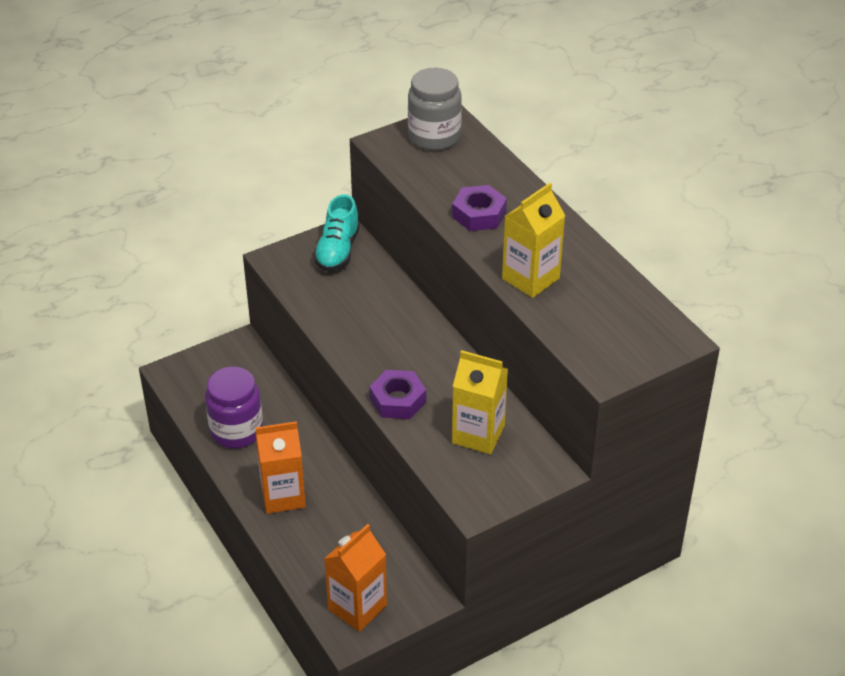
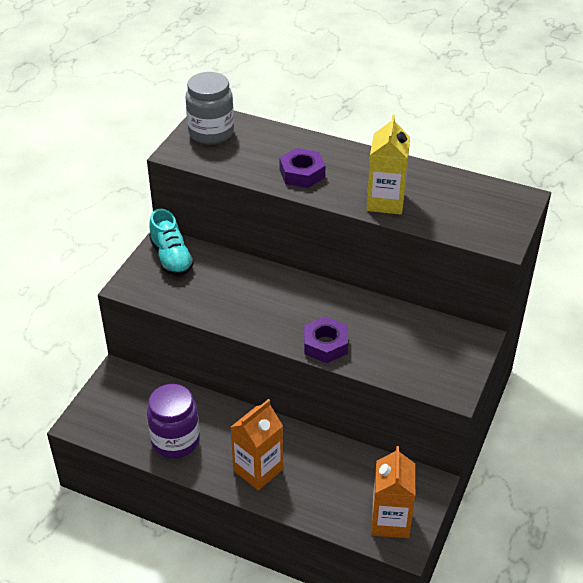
camera: 35 degrees left, 0 degrees up
(478, 434) = (405, 340): yellow carton -> none

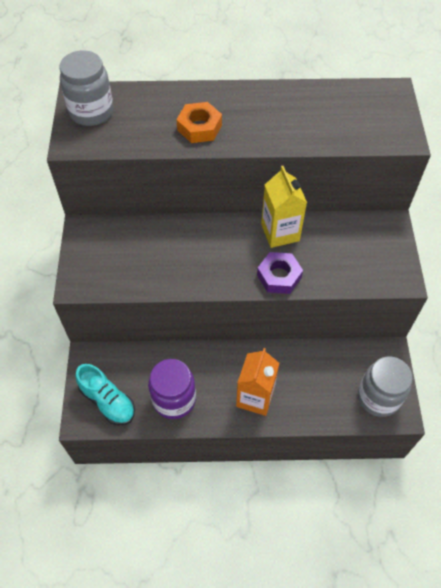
camera: 25 degrees left, 15 degrees up
(171, 258) = (99, 241): turquoise shoe -> turquoise shoe (107, 401)
(302, 173) = (199, 127): purple nut -> orange nut
(385, 202) = (288, 132): yellow carton -> yellow carton (280, 232)
(390, 521) = (378, 397): orange carton -> grey jar

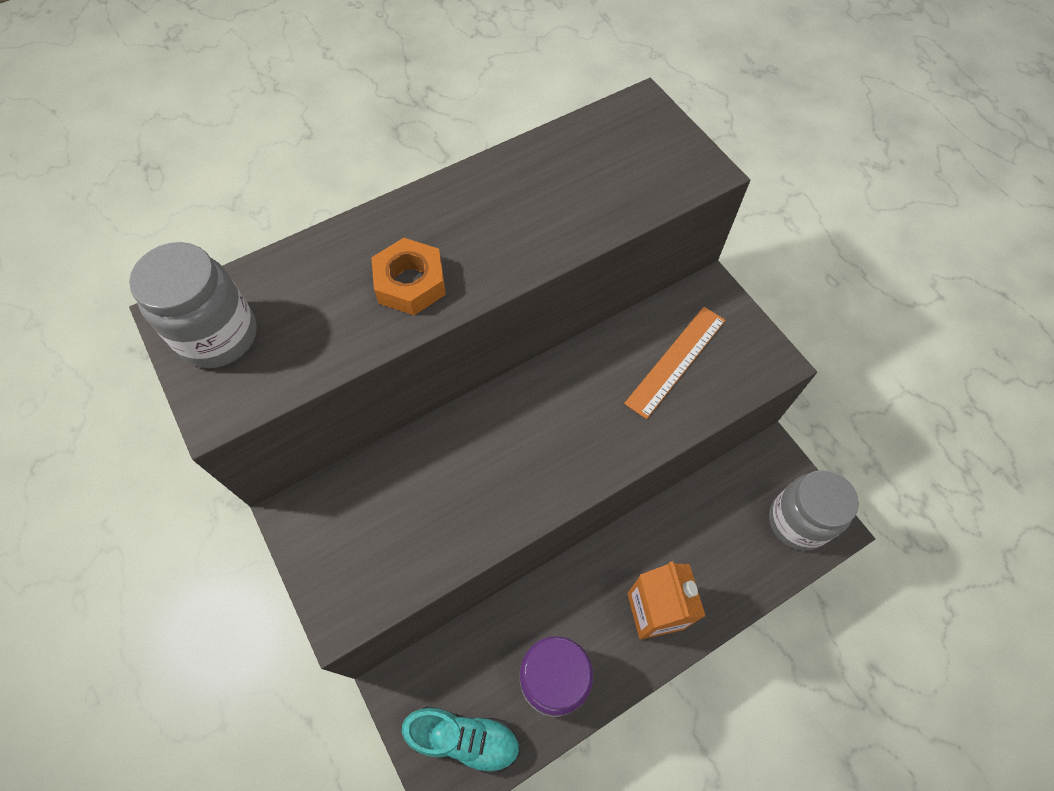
camera: 30 degrees left, 5 degrees up
(279, 276) = (621, 441): purple nut -> none
(280, 232) = (582, 374): yellow carton -> none
(341, 251) = (676, 361): none -> orange ruler

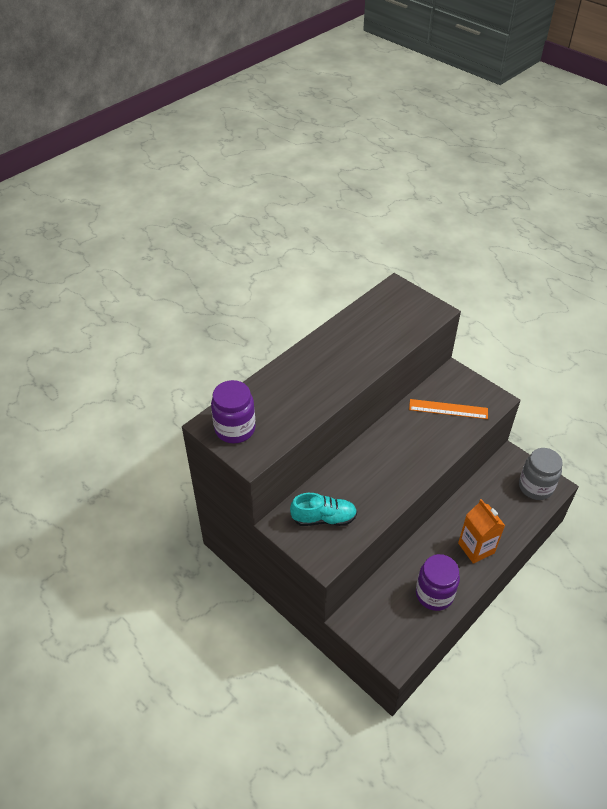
camera: 15 degrees left, 15 degrees down
(218, 336) = (235, 429): grey jar -> purple jar
(410, 283) = (318, 387): orange nut -> none
(464, 738) = (397, 634): turquoise shoe -> turquoise shoe (324, 518)
(676, 361) = (448, 409): orange ruler -> orange ruler turned 75 degrees clockwise

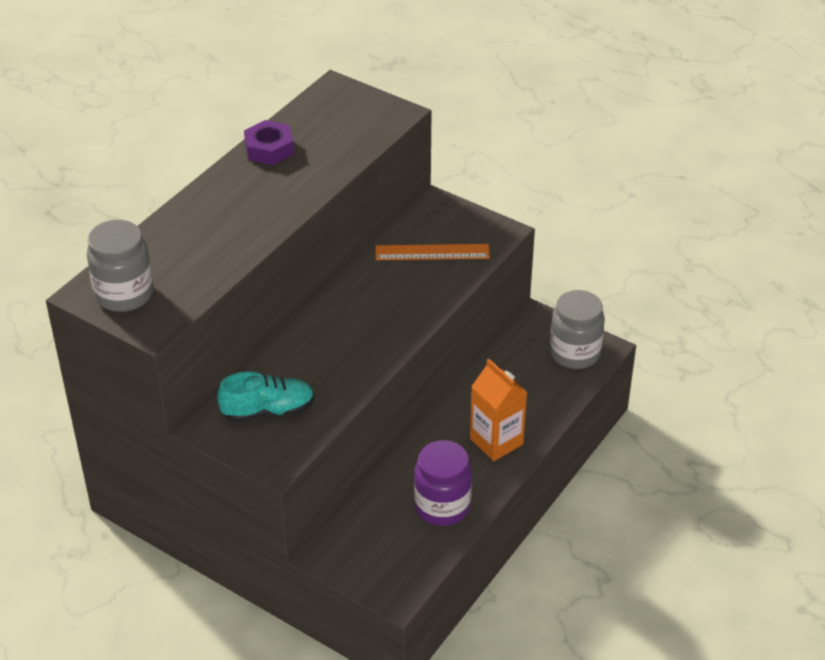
camera: 10 degrees left, 5 degrees down
(235, 429) = (124, 294): purple jar -> grey jar
(347, 328) = (269, 149): none -> purple nut

